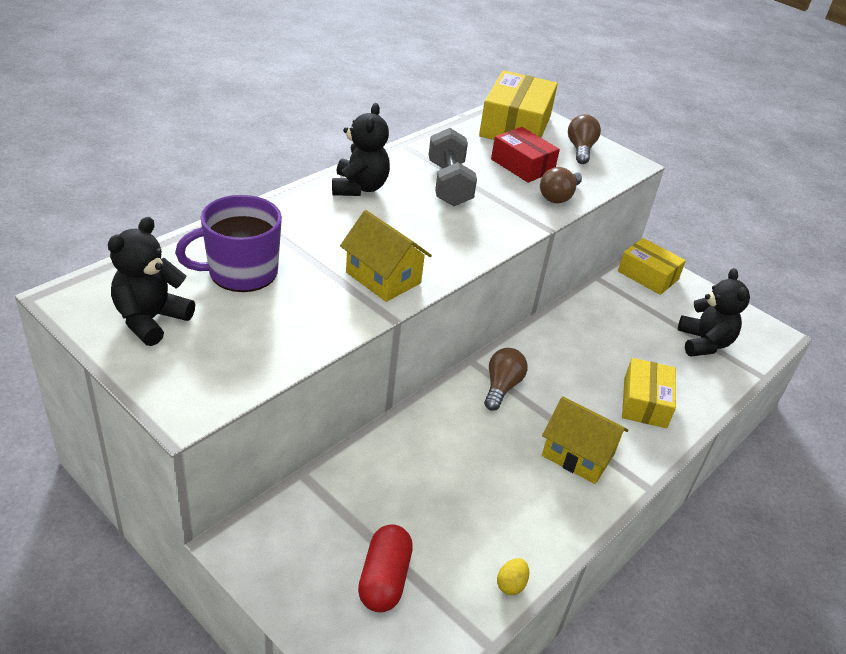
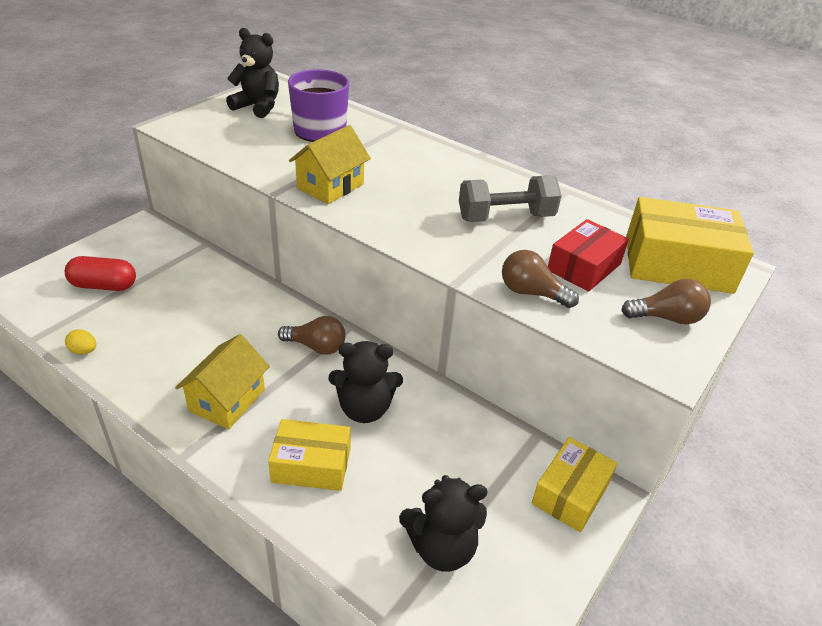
camera: 85 degrees right, 0 degrees up
(359, 188) = (466, 170): black teddy bear -> black teddy bear (364, 409)

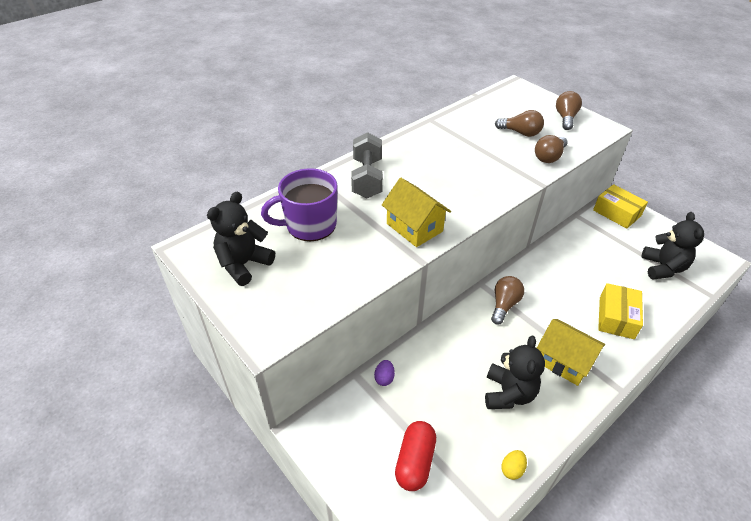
camera: 75 degrees left, 5 degrees up
(201, 261) = (384, 378): none -> purple egg
(364, 409) = (564, 286): black teddy bear -> black teddy bear (508, 393)
(506, 217) = (464, 150): grey dumbbell -> grey dumbbell (367, 178)
(584, 267) = (520, 133): red box -> brown light bulb
(677, 264) = (515, 101): yellow box -> none

